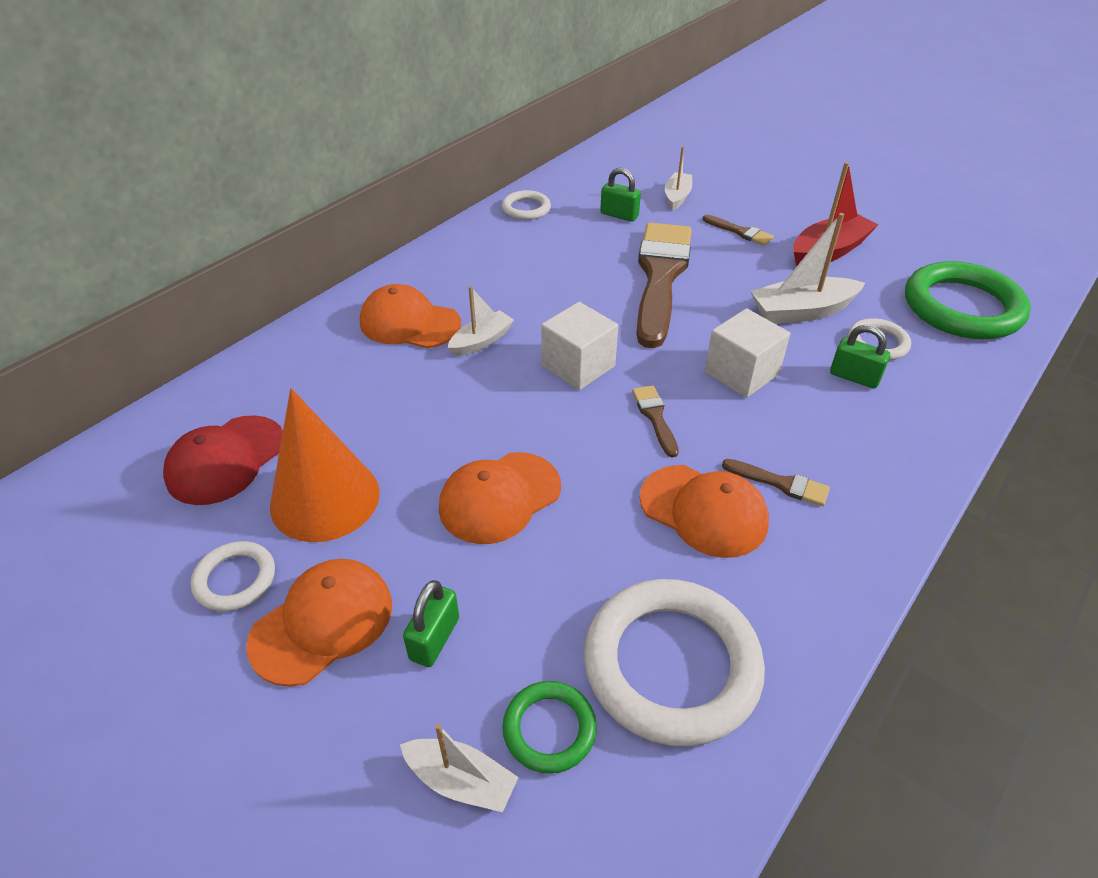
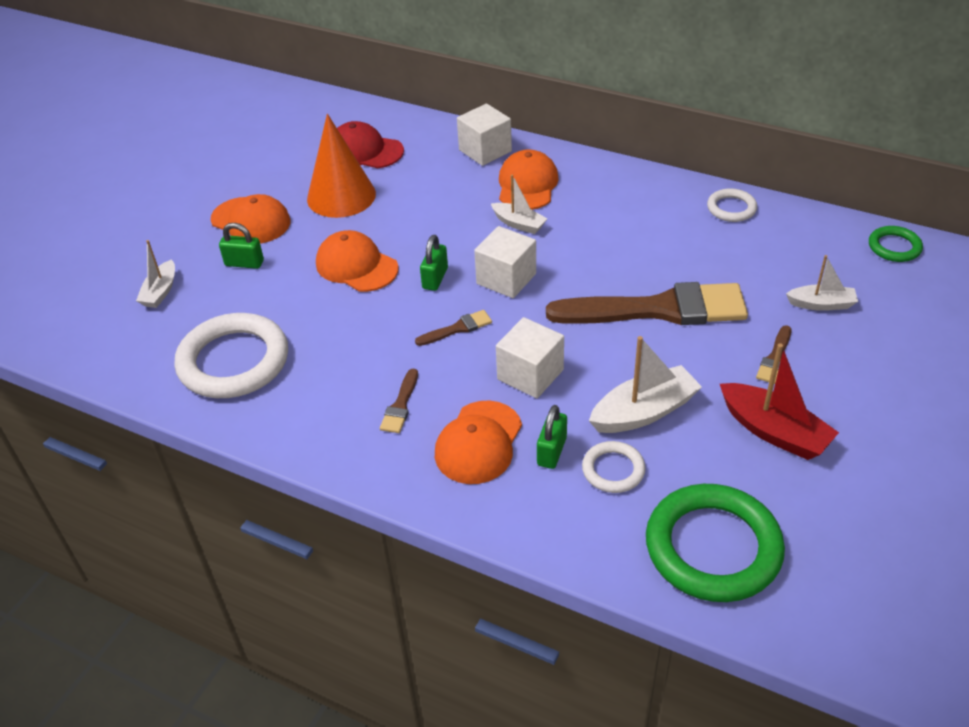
camera: 80 degrees right, 0 degrees up
(235, 579) = (276, 183): white ring -> none
(315, 345) = (485, 151): none -> white cube
(549, 729) = (190, 317): green ring -> green ring (894, 247)
(619, 215) = (757, 268): green padlock -> green padlock (435, 278)
(704, 510) = (363, 365): orange cap -> orange cap (478, 443)
(801, 311) = (644, 412): white boat -> white boat turned 90 degrees clockwise

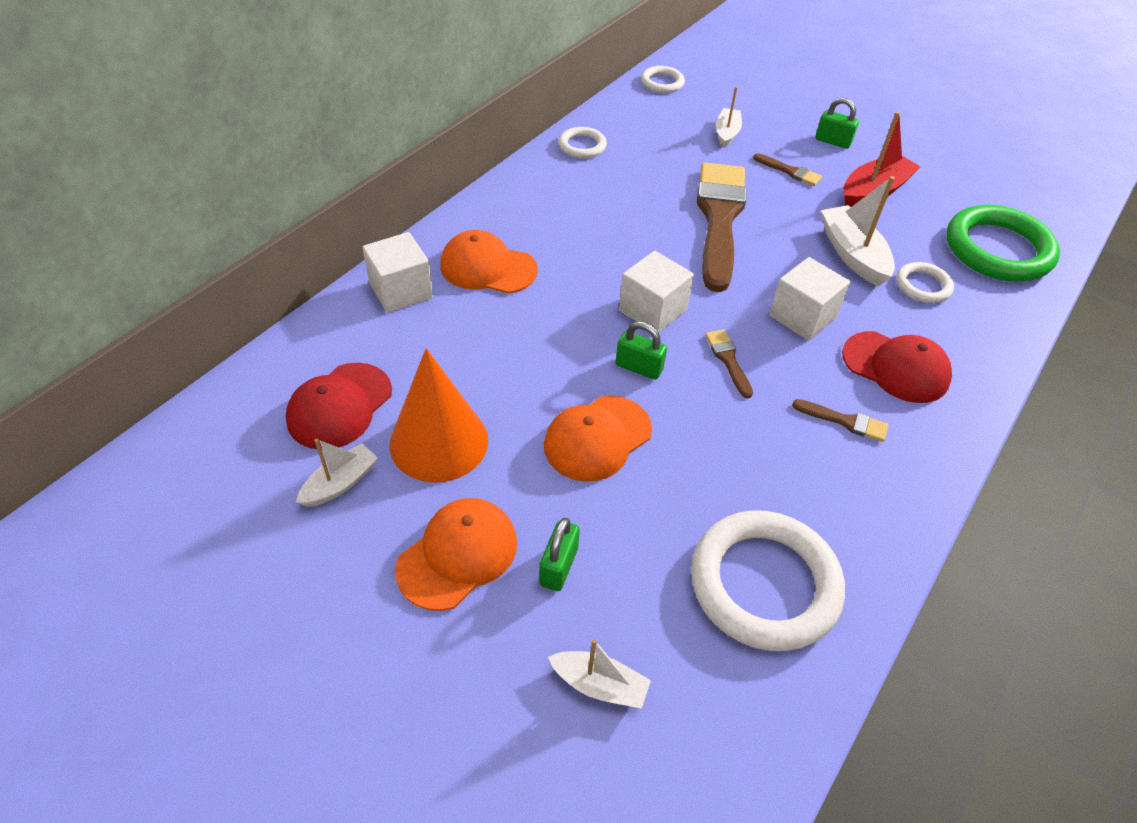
camera: 85 degrees left, 5 degrees up
(478, 443) = (896, 367): orange cap -> red cap
(519, 224) = (559, 286): white boat -> white boat (340, 483)
(551, 451) = (904, 319): green padlock -> green padlock (832, 141)
(894, 247) = (662, 83): green ring -> white ring

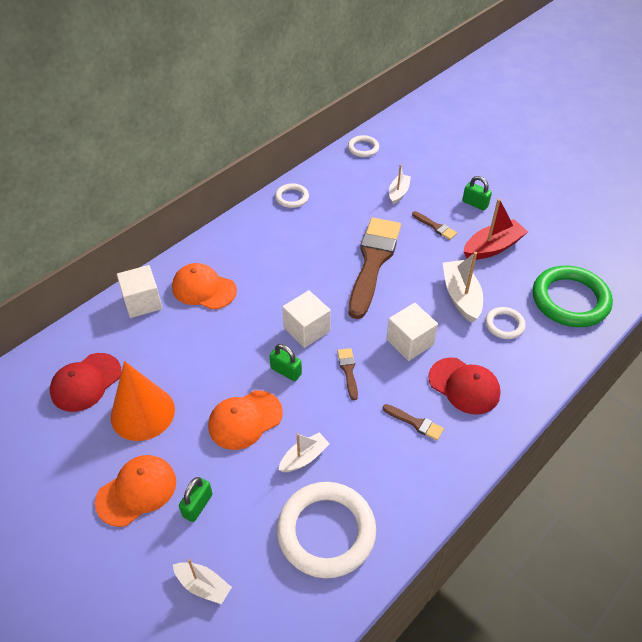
camera: 10 degrees right, 0 degrees up
(340, 483) = (75, 435): white boat -> white boat (304, 458)

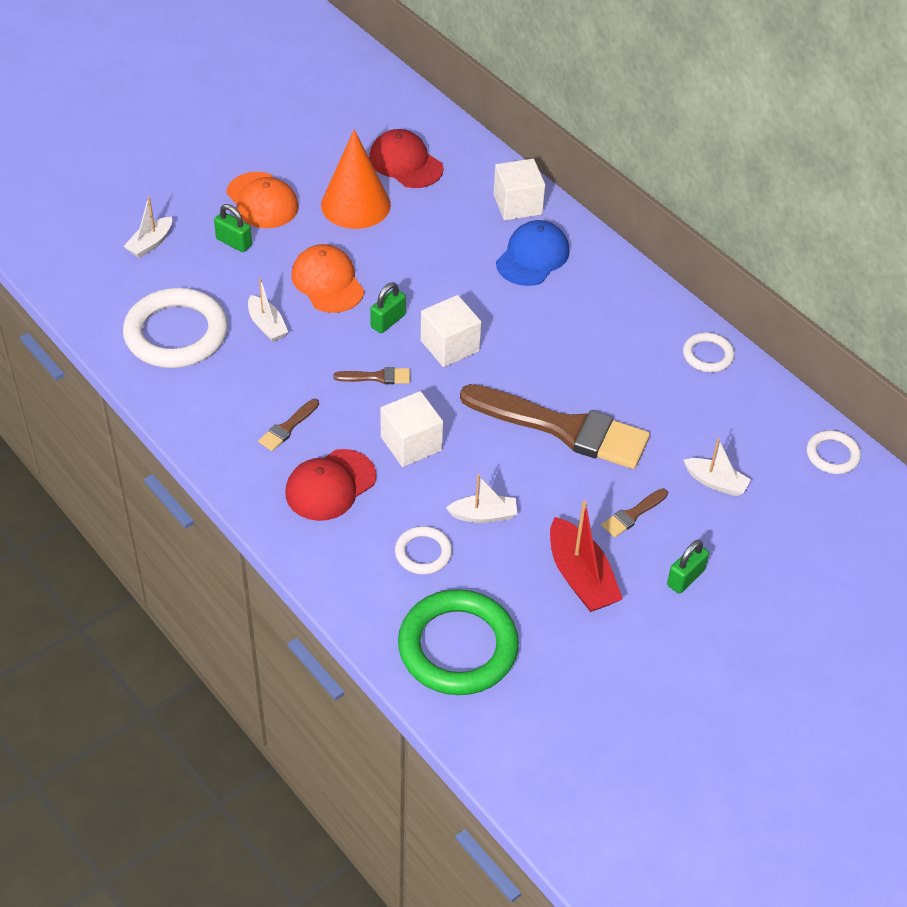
camera: 95 degrees right, 0 degrees up
(204, 289) = (532, 257): orange cap -> blue cap
(461, 296) = (483, 515): white boat -> white boat, size x0.62

